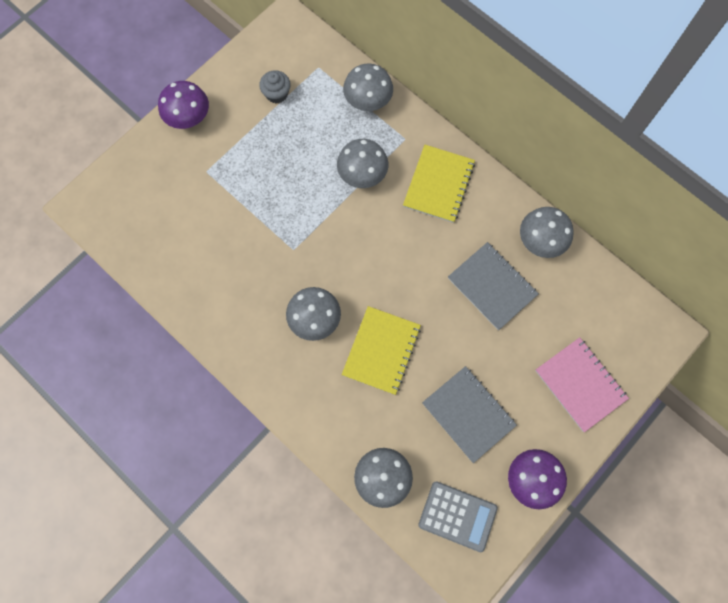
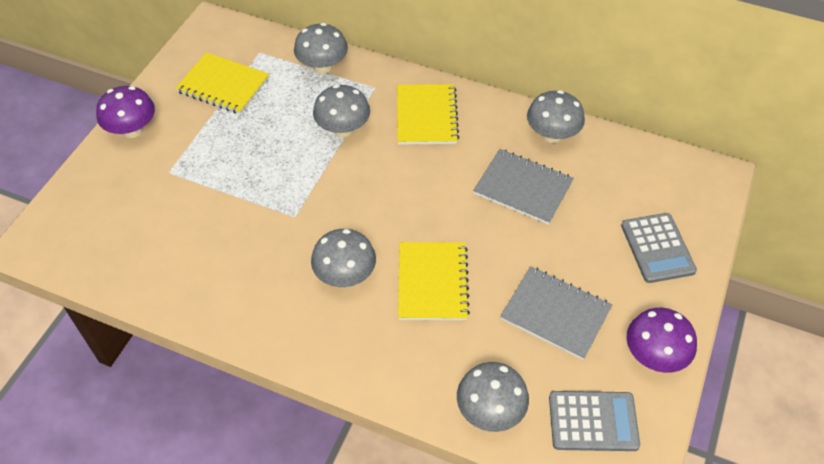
camera: 20 degrees left, 20 degrees down
(276, 94) = (223, 85): grey cupcake -> yellow notebook
(580, 384) = (657, 248): pink notebook -> grey calculator

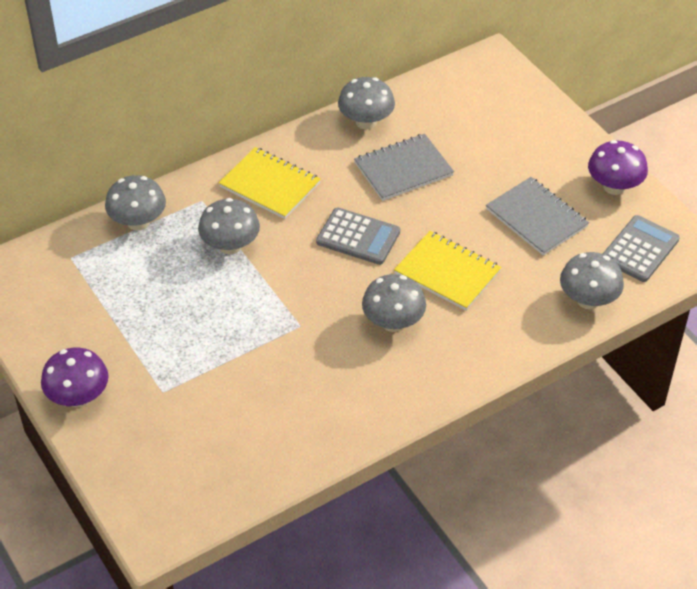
camera: 55 degrees left, 5 degrees down
(223, 85) = (88, 303): yellow notebook -> none
(555, 314) = (536, 218): grey notebook -> grey notebook turned 75 degrees clockwise
(657, 248) = (527, 130): grey calculator -> grey calculator (358, 237)

